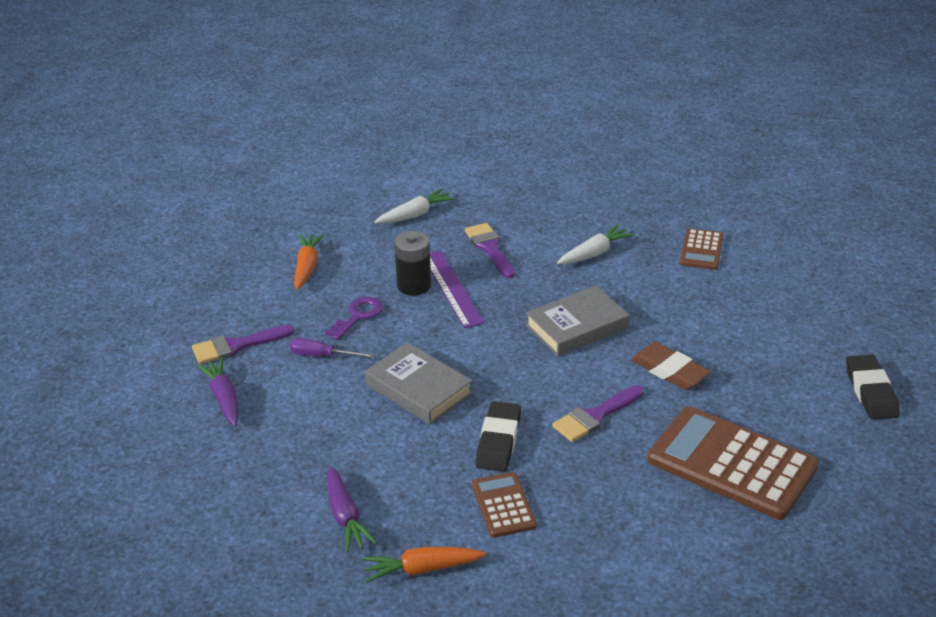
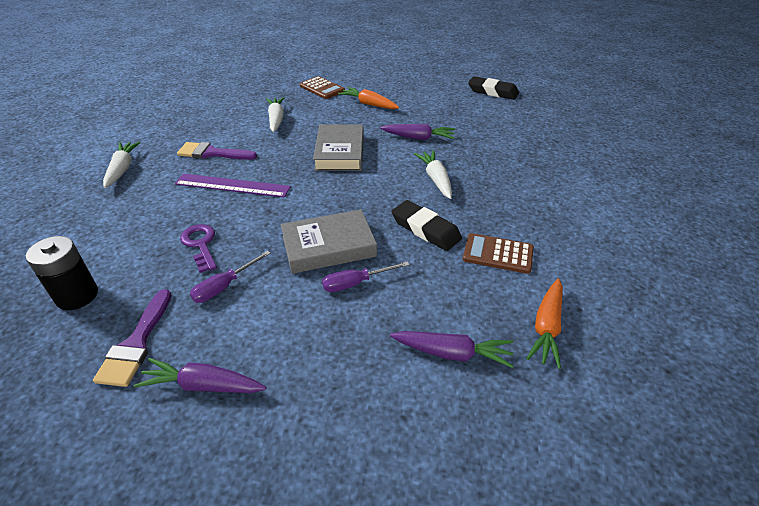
camera: 60 degrees left, 5 degrees up
(307, 267) = (94, 250): orange carrot -> orange carrot (369, 104)
(384, 426) = (355, 283): none -> purple screwdriver
(414, 285) = (204, 201): black battery -> black battery (77, 296)
(595, 416) = (436, 179): purple brush -> white carrot
(669, 371) = (418, 138): brown eraser -> purple carrot
(731, 463) = (519, 150): brown calculator -> none

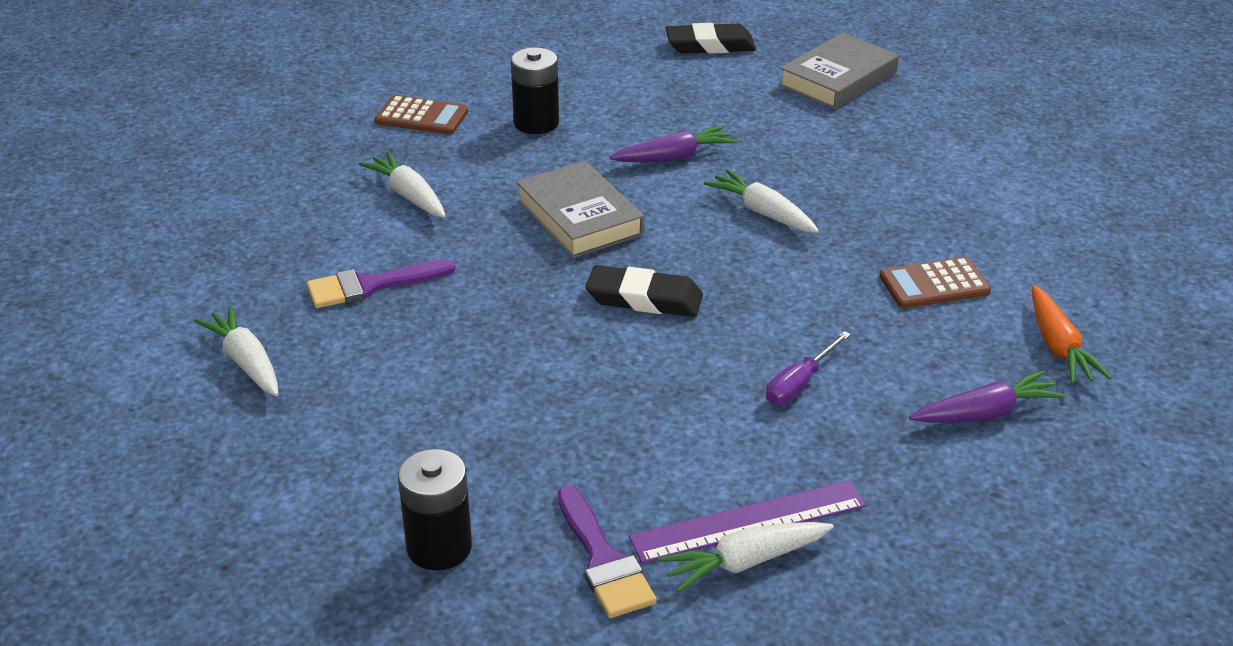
camera: 30 degrees left, 5 degrees down
(200, 244) = (532, 418): purple key -> none
(203, 385) = (745, 562): purple carrot -> white carrot
(224, 286) = (634, 454): purple screwdriver -> none
(232, 185) = (471, 322): purple ruler -> purple ruler (748, 521)
(328, 246) = (715, 353): grey book -> grey book (838, 79)
(369, 104) = (536, 123): orange carrot -> black battery
(425, 229) = (817, 286): black eraser -> black eraser (644, 299)

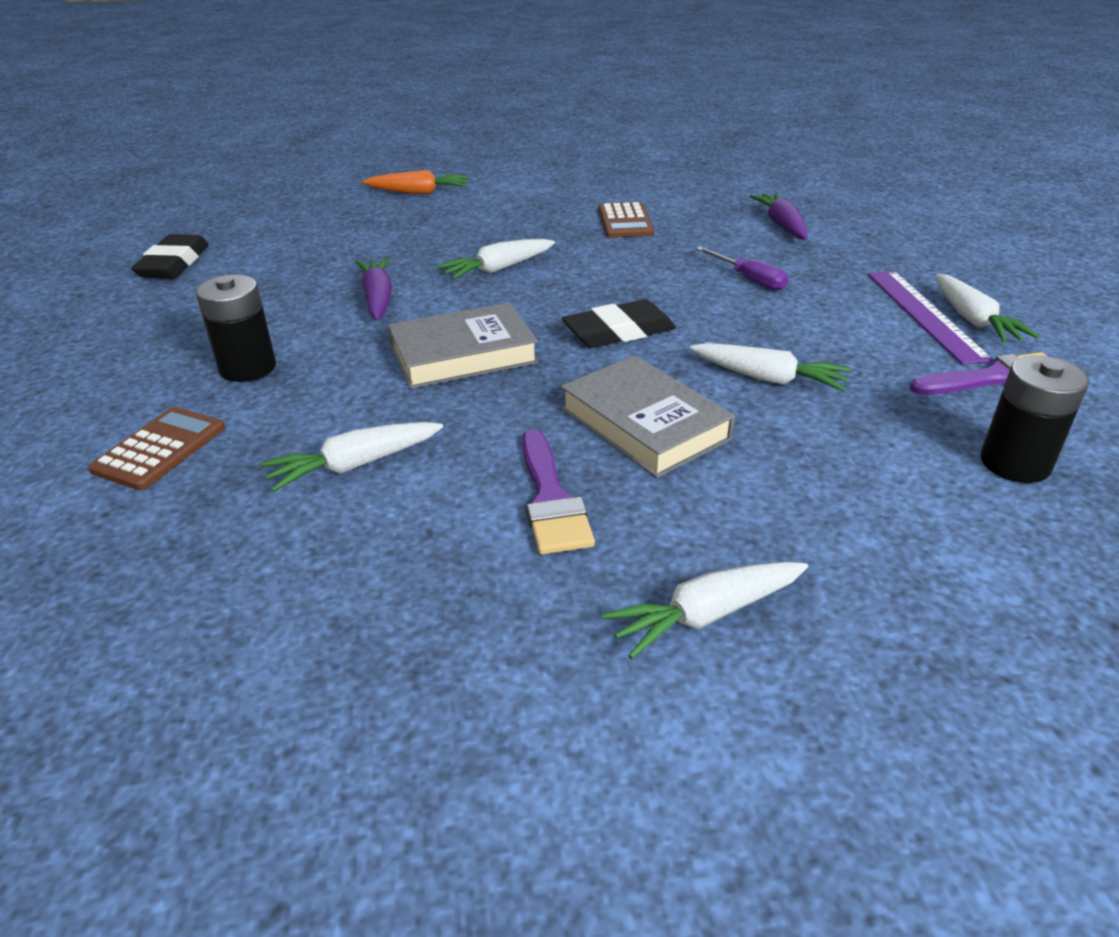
camera: 80 degrees left, 0 degrees up
(571, 394) = (767, 378): none -> white carrot
(644, 299) = (619, 332): black eraser -> black eraser turned 45 degrees clockwise
(838, 79) = (296, 219): grey book -> grey book (644, 424)
(1058, 346) = (706, 197): orange carrot -> orange carrot (419, 192)

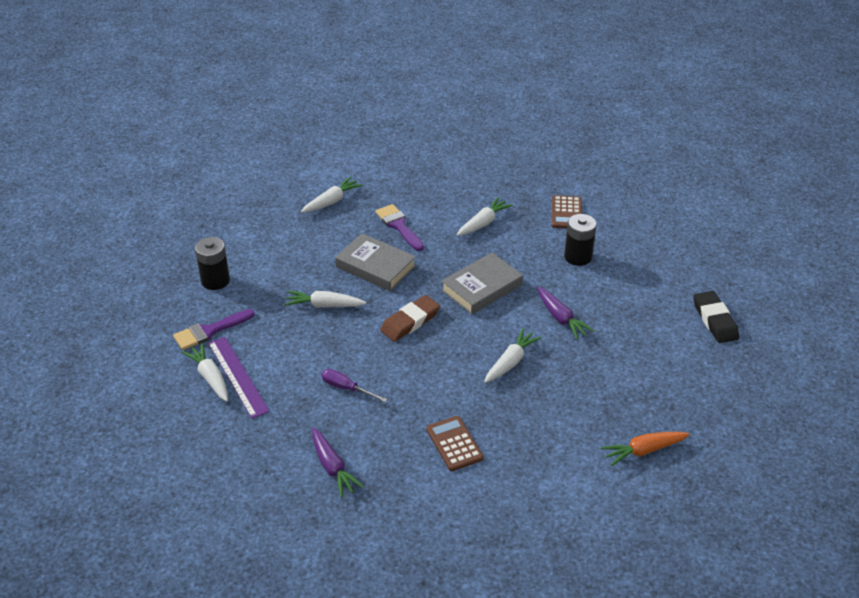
camera: 160 degrees right, 5 degrees up
(619, 332) = (410, 322): black eraser -> brown eraser

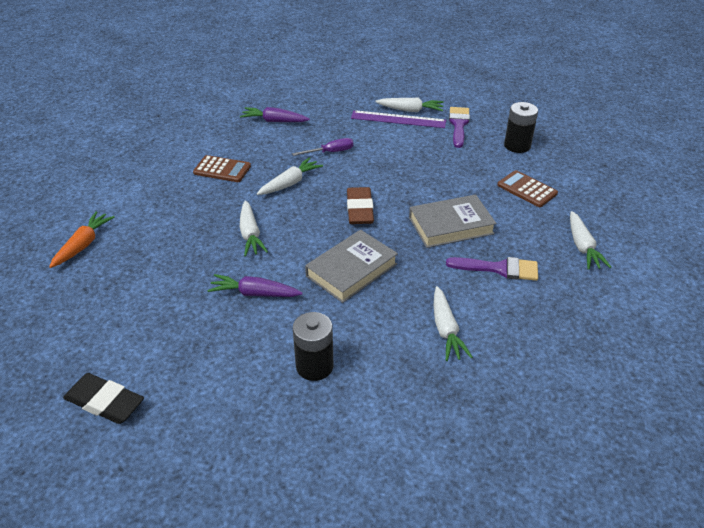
camera: 130 degrees right, 0 degrees up
(324, 305) = (430, 179): white carrot -> white carrot (290, 183)
(482, 288) = (351, 270): grey book -> grey book turned 45 degrees clockwise
(566, 213) = (394, 413): brown calculator -> brown calculator (527, 189)

